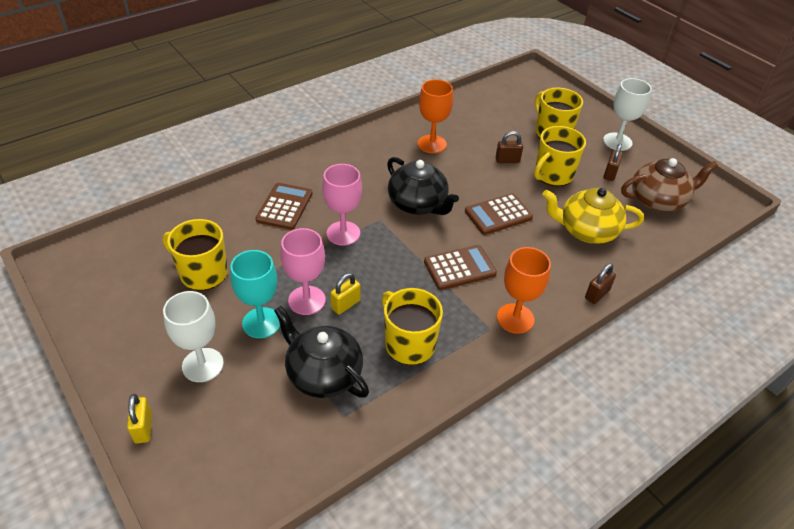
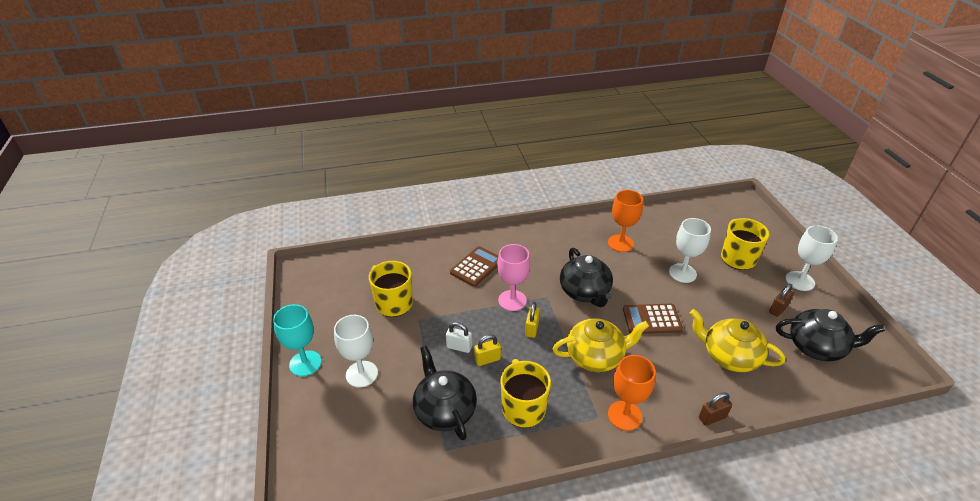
camera: 25 degrees right, 5 degrees down
(143, 428) = (301, 408): yellow padlock -> yellow padlock (532, 329)
(261, 323) = (417, 354): turquoise goblet -> turquoise goblet (305, 363)
(307, 300) = (459, 347): pink goblet -> white padlock
(459, 268) = (595, 356): brown calculator -> yellow teapot
(507, 160) = (682, 273): brown padlock -> white goblet
(553, 174) = (720, 296): yellow mug -> none
(658, 200) = (816, 347): brown teapot -> black teapot

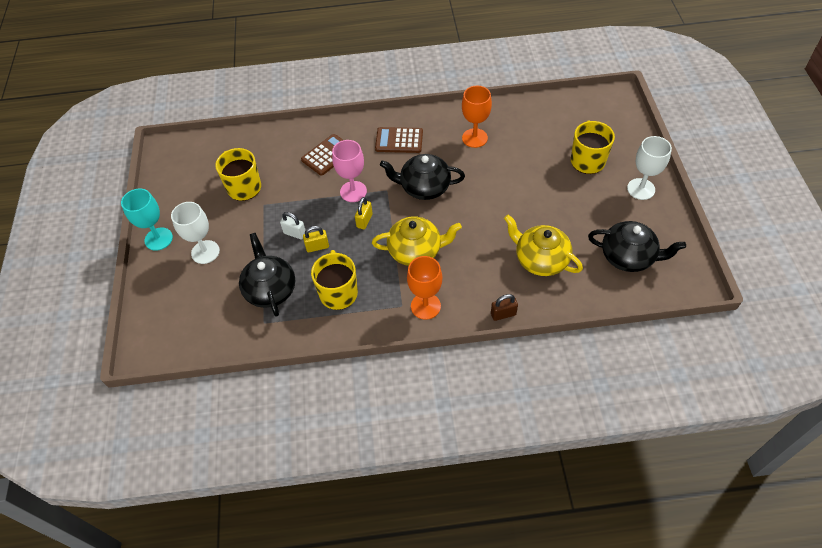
camera: 10 degrees right, 15 degrees up
(585, 292) = (424, 187): black teapot -> black teapot turned 105 degrees clockwise
(651, 319) = (479, 219): brown calculator -> brown calculator (399, 140)
(682, 273) = (526, 173): white goblet -> none
(778, 309) = (606, 217): brown padlock -> none

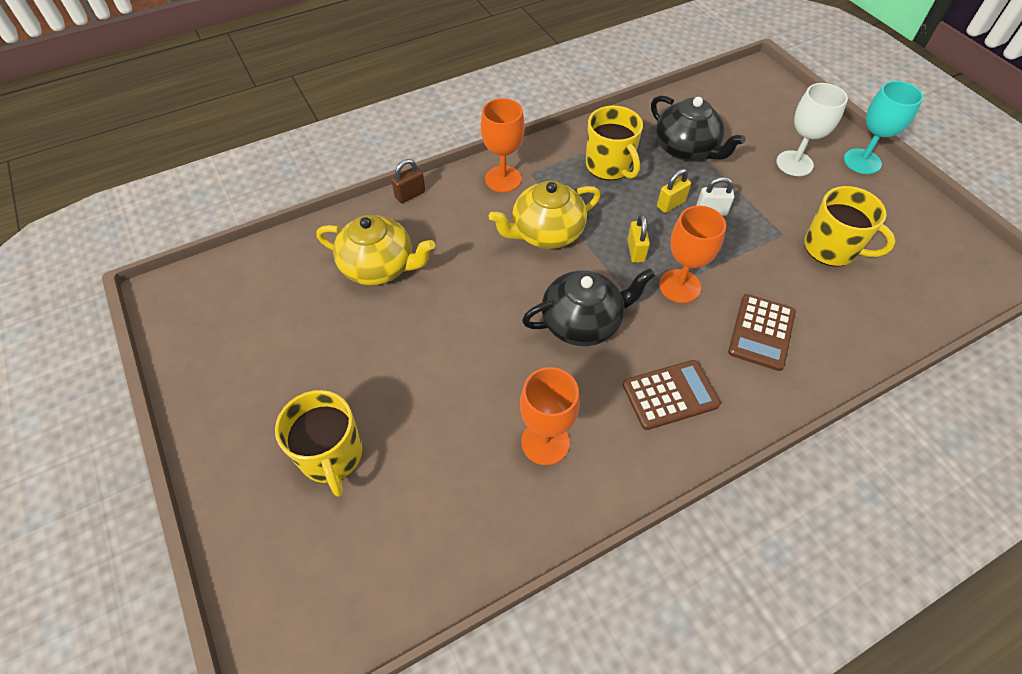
camera: 155 degrees right, 0 degrees up
(353, 191) = (679, 286): pink goblet -> orange goblet
(628, 257) = (257, 304): black teapot -> none
(641, 189) = (234, 424): white goblet -> none

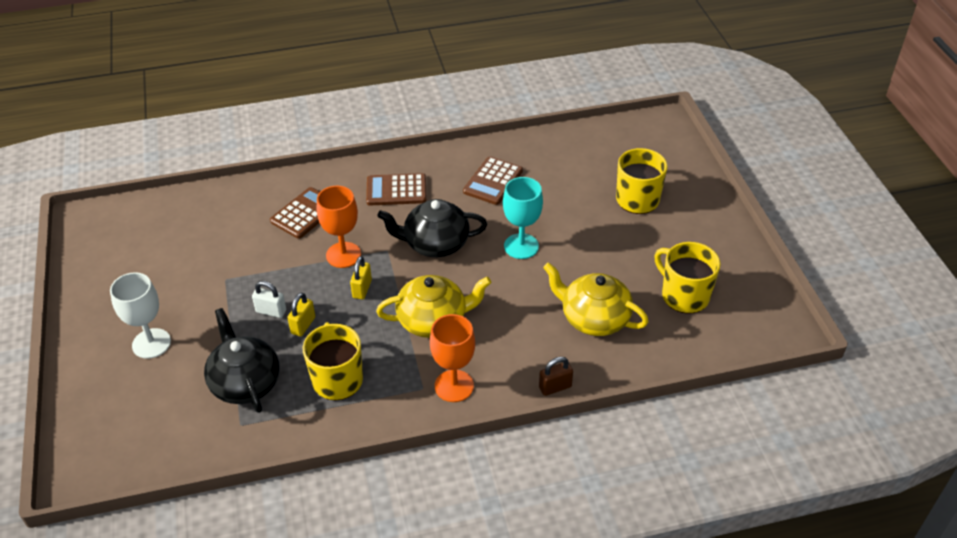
camera: 165 degrees left, 10 degrees down
(545, 442) = (493, 181): orange goblet -> brown calculator
(671, 204) = (303, 325): yellow padlock -> yellow padlock turned 45 degrees counterclockwise
(831, 248) = (196, 260): yellow mug -> yellow mug (684, 295)
(862, 161) = (85, 332): turquoise goblet -> turquoise goblet (521, 246)

